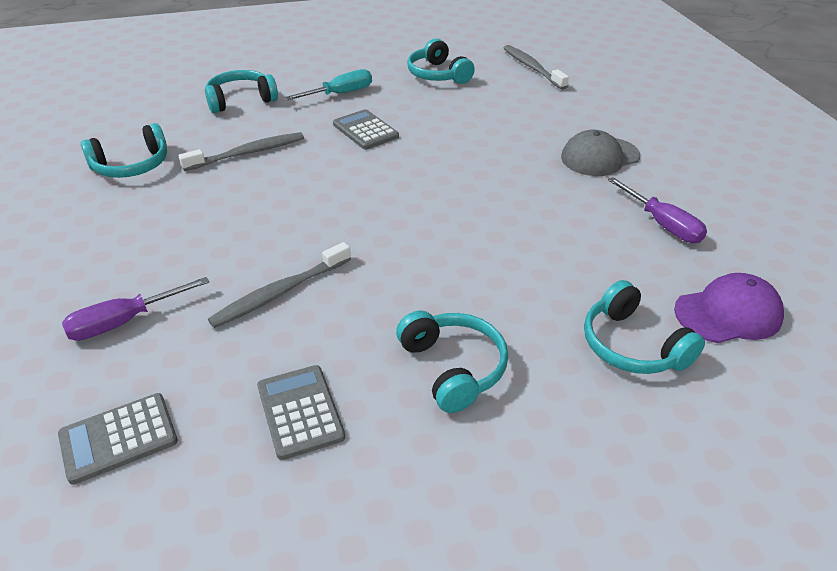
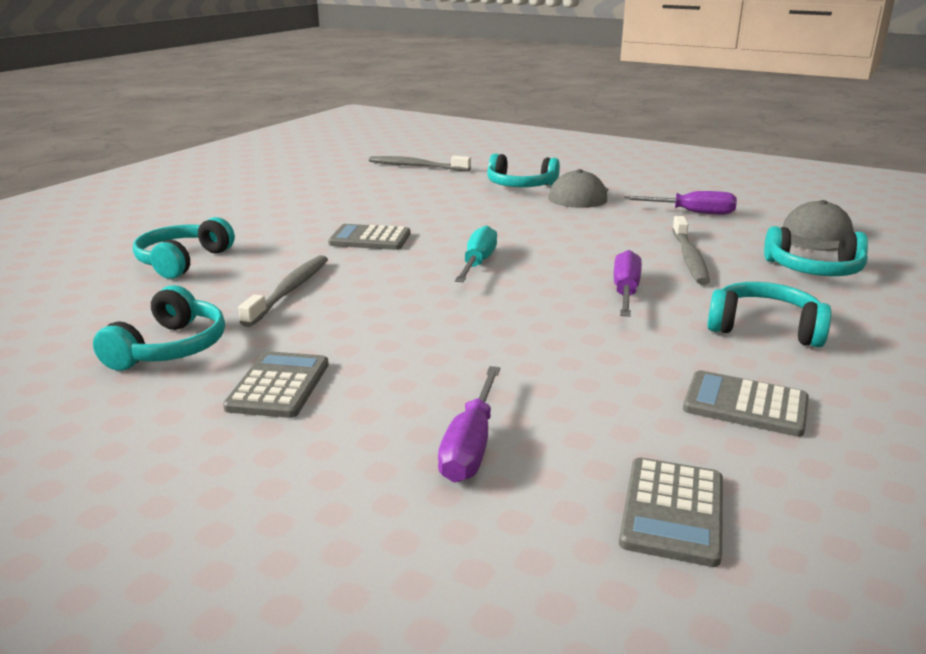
camera: 45 degrees left, 15 degrees down
(126, 222) = (278, 386): none -> grey calculator
(280, 292) = (555, 355): grey toothbrush -> grey toothbrush (689, 258)
(340, 94) = (284, 226): turquoise screwdriver -> turquoise screwdriver (477, 263)
(428, 271) = (625, 292): none -> purple screwdriver
(438, 75) = (348, 190): turquoise headphones -> turquoise headphones (520, 186)
(728, 313) = (815, 236): purple cap -> grey cap

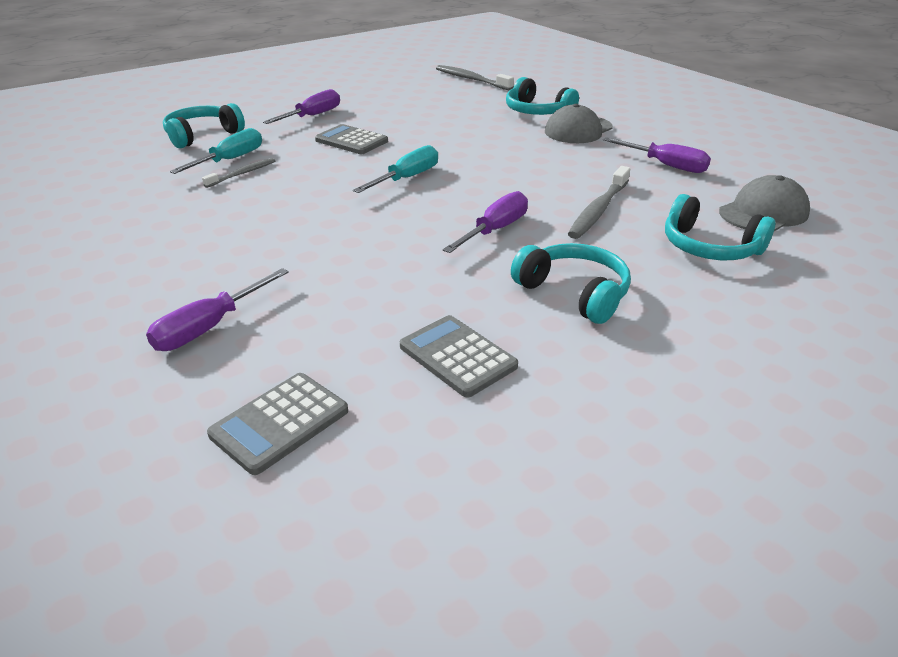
camera: 25 degrees right, 10 degrees up
(170, 348) = (117, 202): turquoise headphones -> none
(254, 280) = (230, 160): none -> turquoise screwdriver
(278, 386) = (147, 247): grey calculator -> none
(289, 290) = (242, 174): grey toothbrush -> grey toothbrush, size x0.61
(291, 222) = (312, 116): none -> purple screwdriver

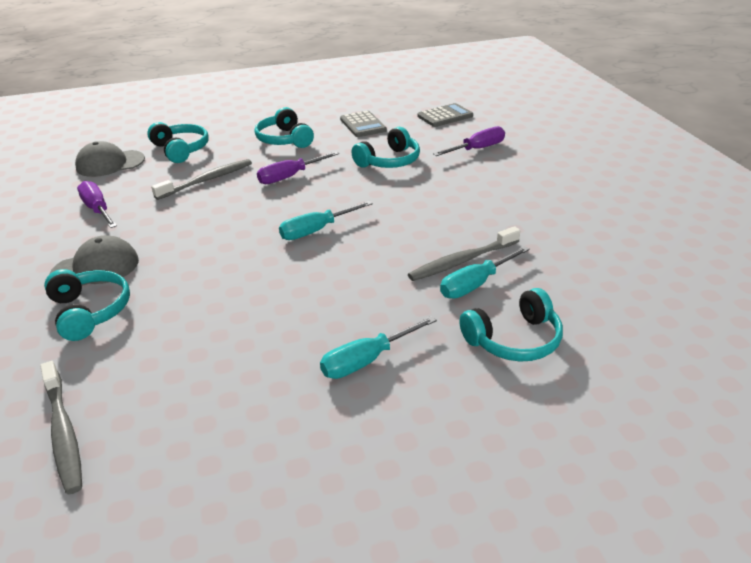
camera: 160 degrees left, 0 degrees up
(242, 174) = (462, 261): grey toothbrush -> grey toothbrush, size x1.63
(312, 116) = (367, 360): purple screwdriver -> turquoise screwdriver
(351, 141) = (340, 294): grey calculator -> none
(363, 277) = (389, 161): none -> turquoise headphones

